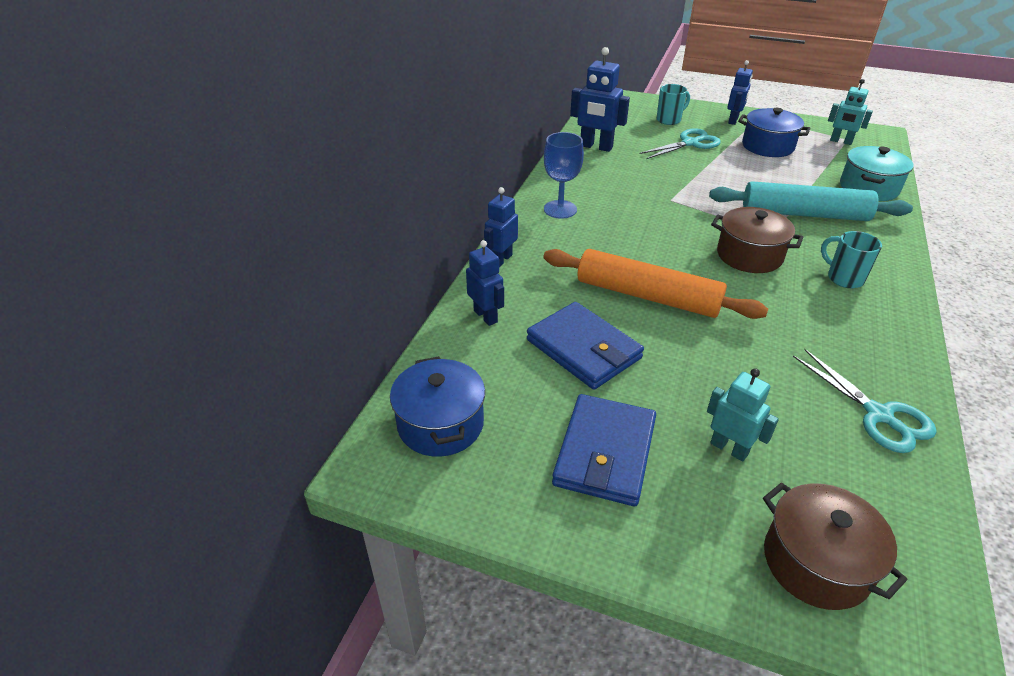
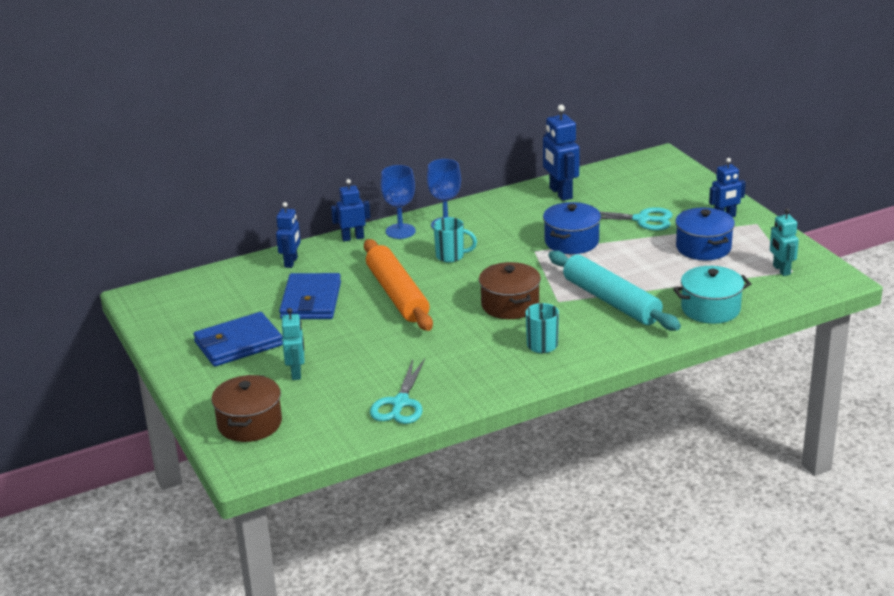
camera: 45 degrees right, 10 degrees down
(440, 424) = (189, 296): blue pot -> blue pot (571, 242)
(533, 233) = (400, 231): none -> blue goblet
(669, 120) = (668, 195): turquoise mug -> turquoise mug (451, 256)

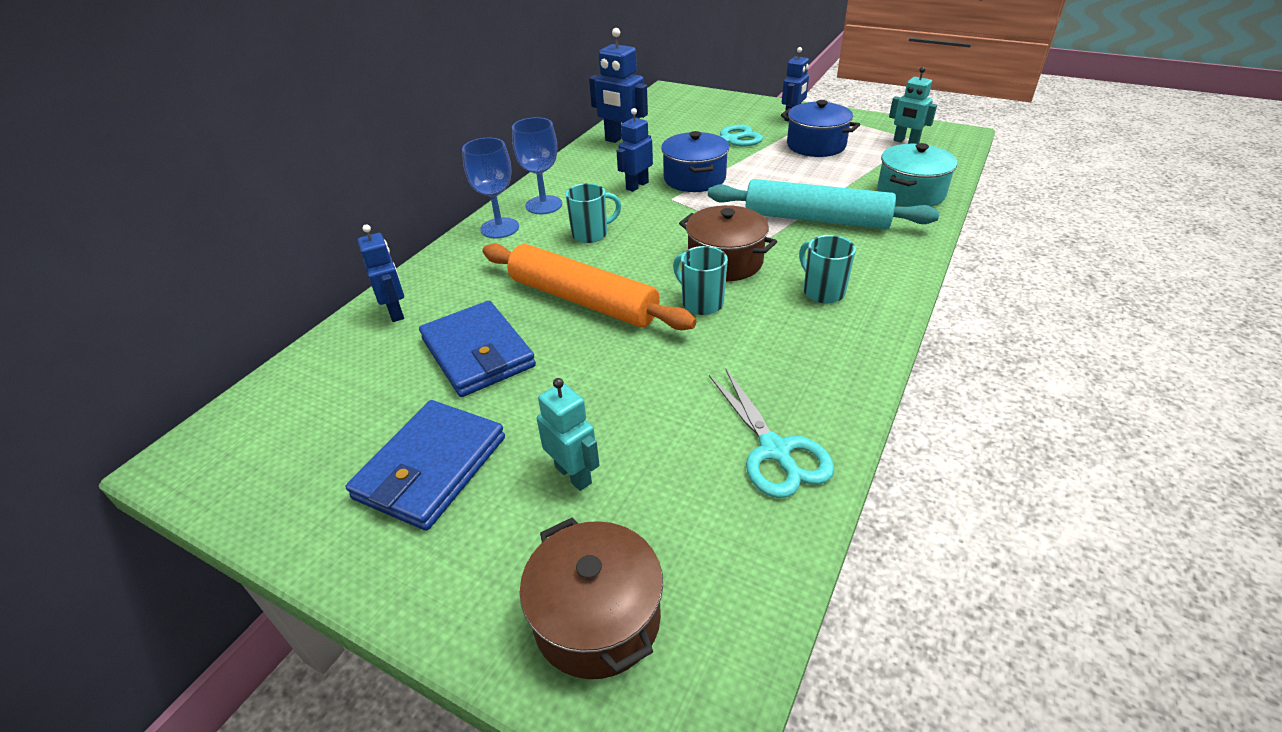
camera: 35 degrees left, 10 degrees up
(353, 238) = (449, 254): blue robot -> blue robot (637, 186)
(461, 322) = (701, 303): none -> turquoise mug

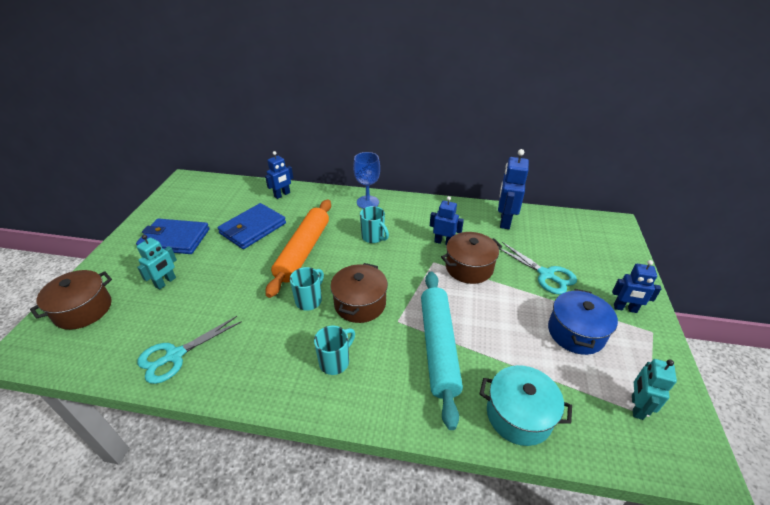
camera: 70 degrees right, 0 degrees up
(544, 205) = (400, 210): blue goblet -> none
(694, 178) = (469, 267): blue pot -> brown pot

